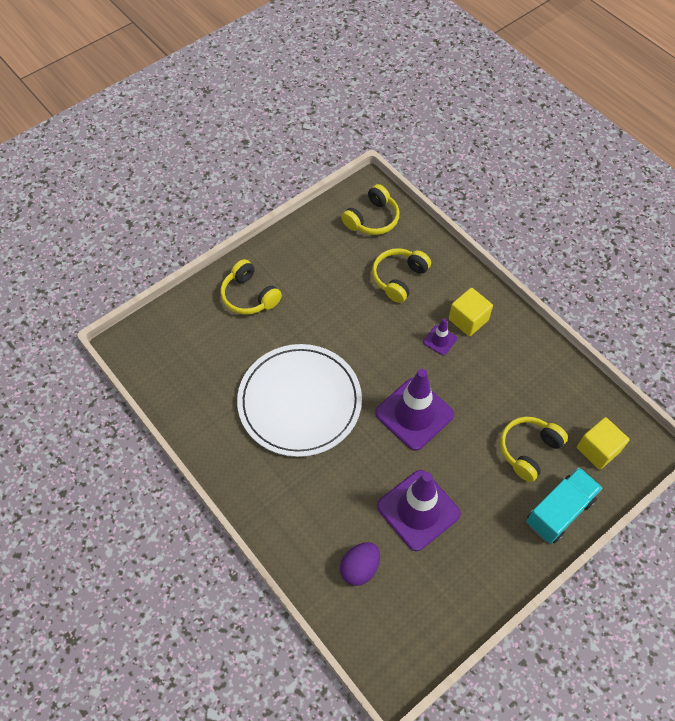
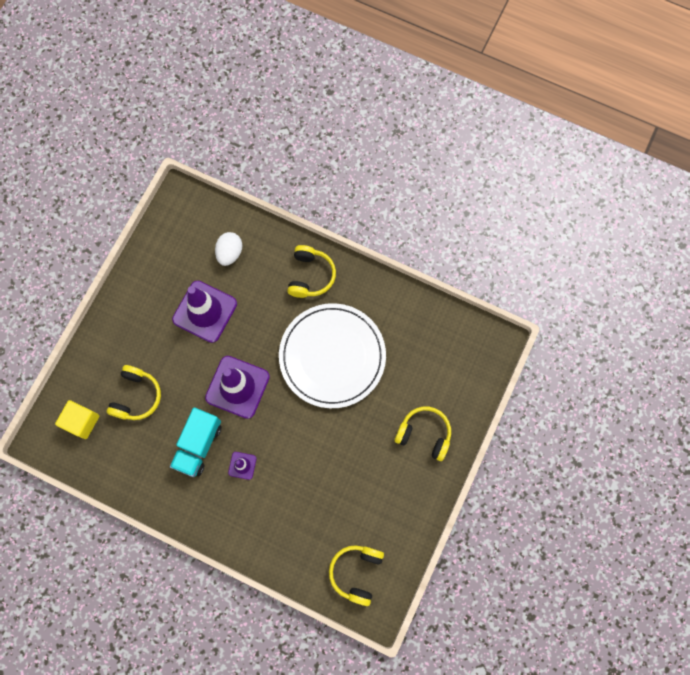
camera: 155 degrees right, 15 degrees up
(360, 568) = (230, 253): purple egg -> white egg
(399, 278) = (303, 514): yellow headphones -> yellow headphones (310, 276)
(468, 320) = (225, 498): yellow cube -> none
(559, 511) = (99, 357): turquoise truck -> turquoise truck (198, 445)

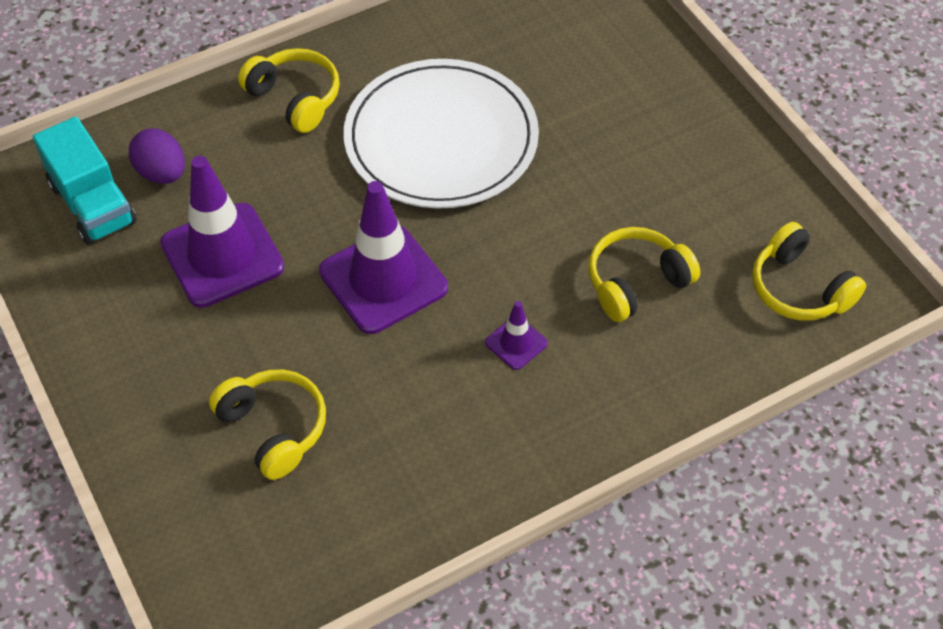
camera: 55 degrees left, 20 degrees down
(82, 421) = (243, 538): yellow cube -> none
(198, 445) = (433, 385): turquoise truck -> turquoise truck (93, 204)
(230, 253) = (162, 173): white egg -> purple egg
(424, 434) = (648, 99): yellow headphones -> yellow headphones (636, 282)

